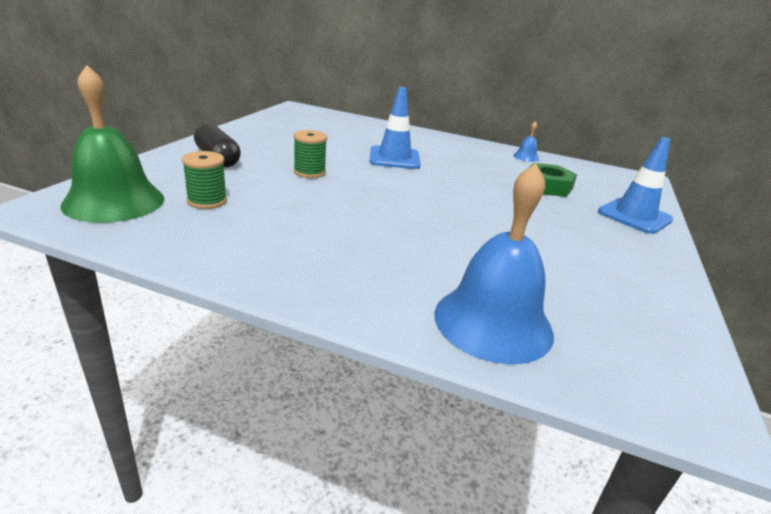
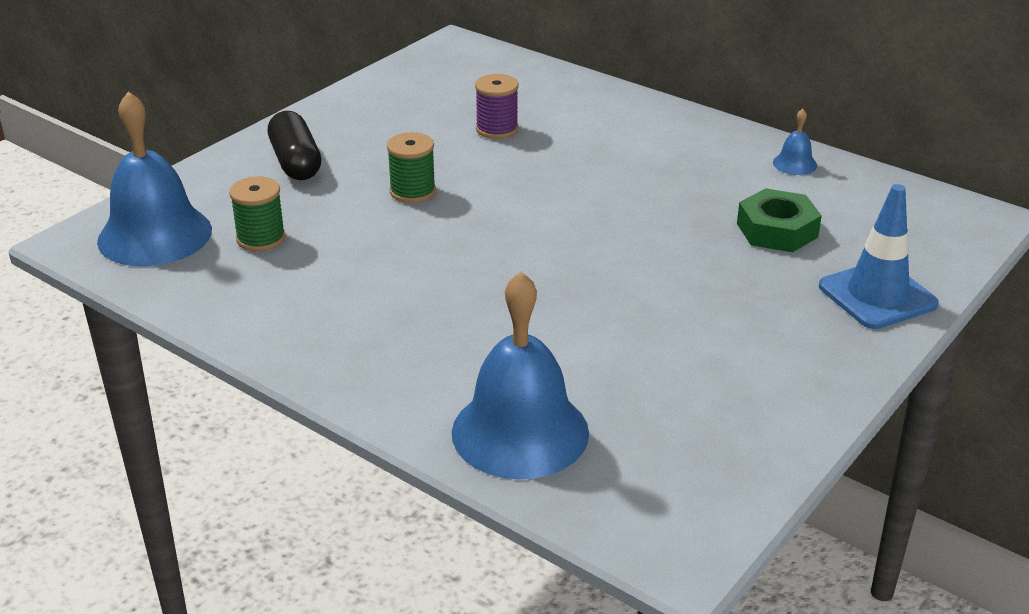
camera: 20 degrees right, 5 degrees up
(114, 201) = (155, 235): green bell -> blue bell
(345, 142) = (497, 129): none -> purple spool
(394, 158) = (557, 164): blue traffic cone -> none

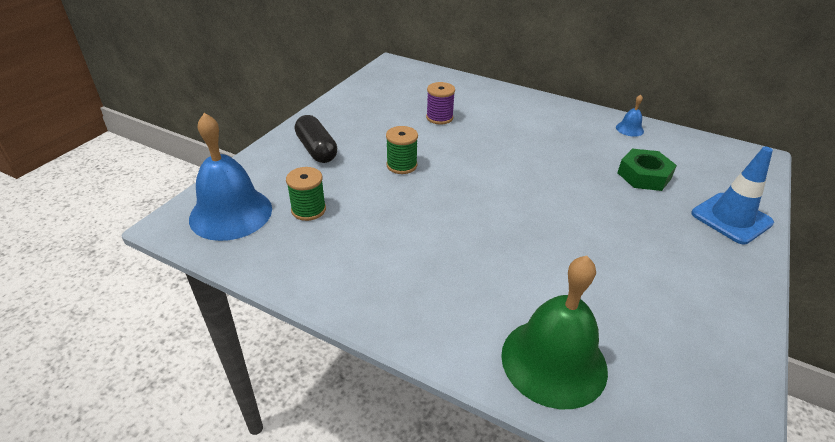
camera: 10 degrees left, 5 degrees up
(520, 432) = (554, 361): blue bell -> green bell

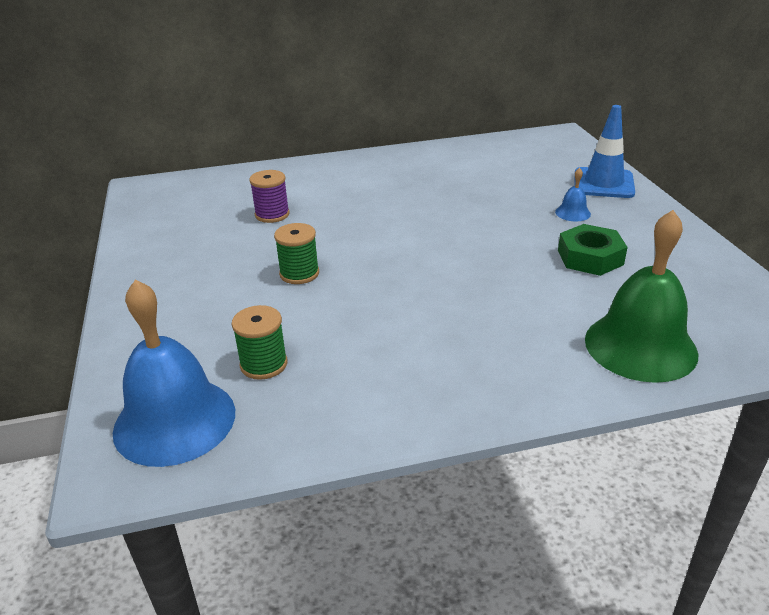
camera: 40 degrees left, 5 degrees down
(316, 149) = (180, 306): black capsule -> none
(629, 129) = (450, 152): blue bell -> blue bell (573, 213)
(644, 175) = (510, 182): green nut -> green nut (590, 257)

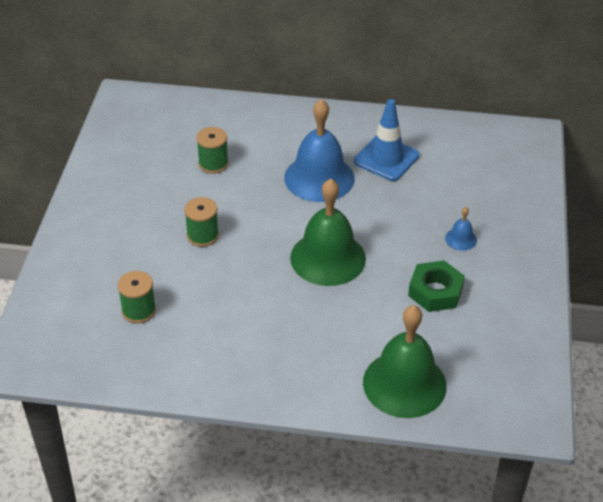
camera: 20 degrees right, 10 degrees up
(175, 420) = (66, 336): blue bell -> blue bell (319, 178)
(272, 214) = (213, 164): purple spool -> green spool
(454, 258) = (328, 258): none -> green bell
(603, 183) = (517, 212): blue traffic cone -> blue traffic cone (386, 158)

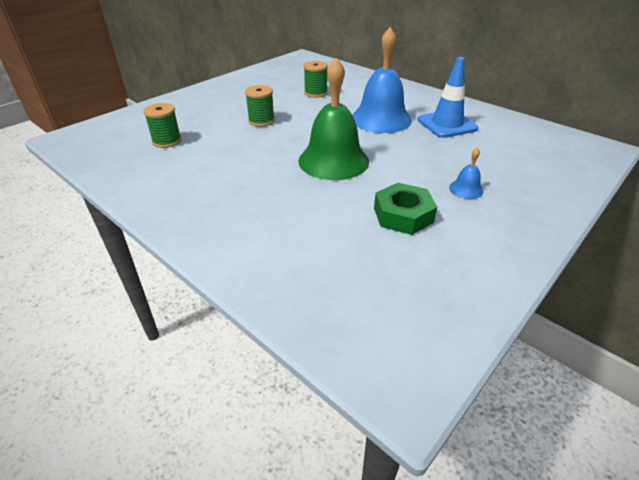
camera: 35 degrees right, 5 degrees down
(404, 384) = (294, 271): green bell -> none

